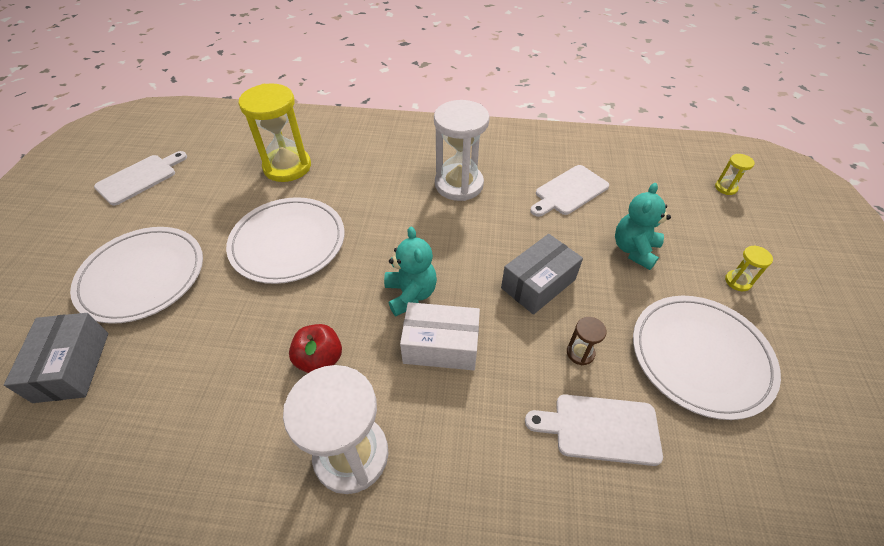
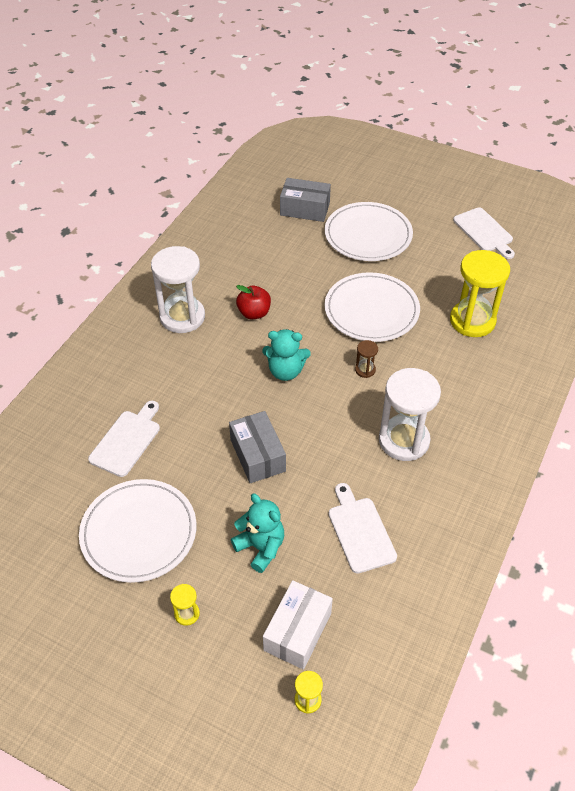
camera: 110 degrees right, 0 degrees up
(441, 346) = (232, 376): white box -> white box (297, 631)
(580, 353) = (184, 455): brown hourglass -> brown hourglass (365, 370)

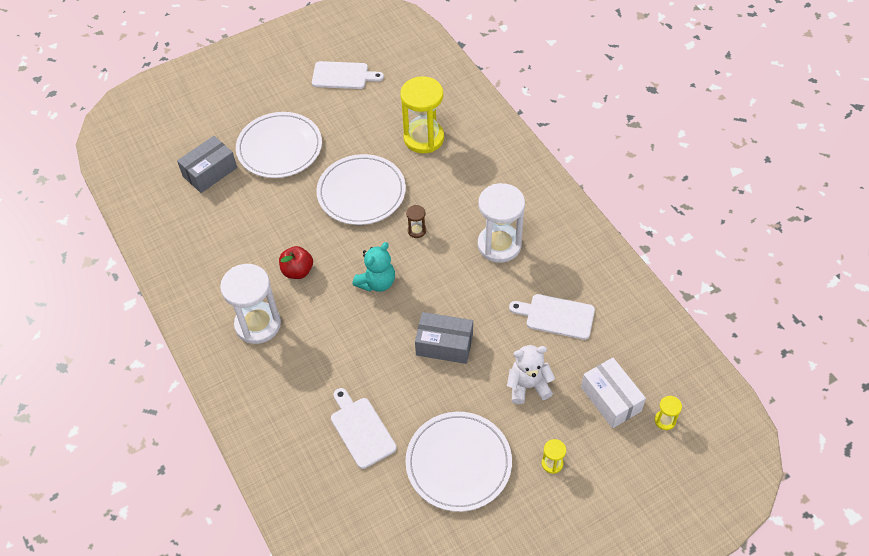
camera: 55 degrees left, 5 degrees up
(261, 547) = (528, 386): turquoise teddy bear -> white teddy bear

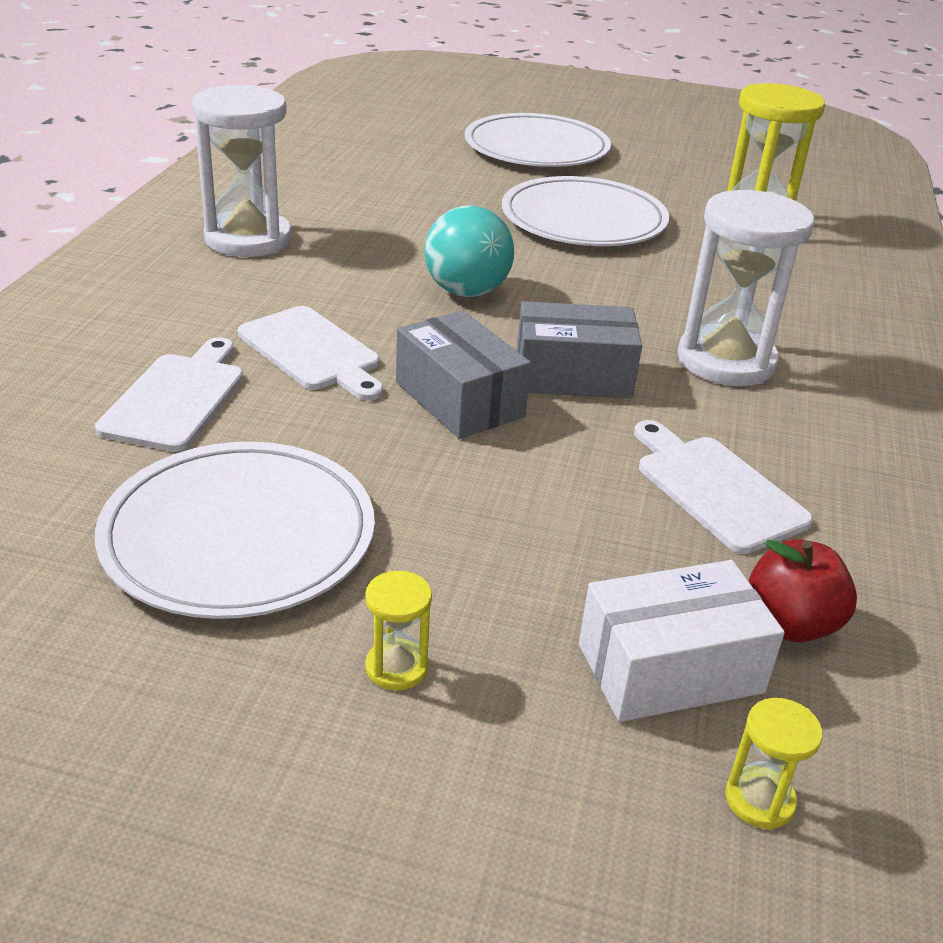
camera: 40 degrees right, 20 degrees down
(210, 172) = (422, 127): grey box -> grey box (573, 375)
(297, 271) = (380, 230): red apple -> red apple (790, 624)
(343, 76) = (714, 141): white cutting board -> white cutting board (312, 352)
(377, 282) = (466, 291): turquoise teddy bear -> turquoise ball
(417, 230) = (609, 283): brown hourglass -> none
(528, 386) = (523, 533): white teddy bear -> none
(610, 399) = (670, 668): white box -> white box turned 60 degrees clockwise

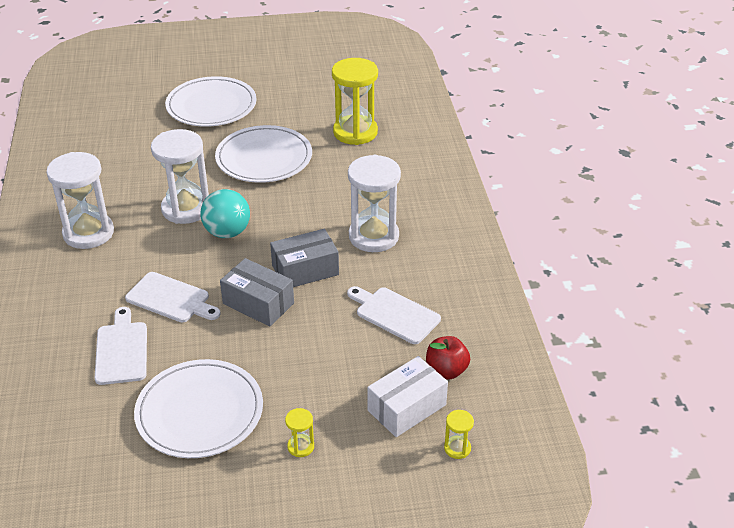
camera: 20 degrees left, 5 degrees up
(419, 248) = (186, 209): none -> white hourglass

